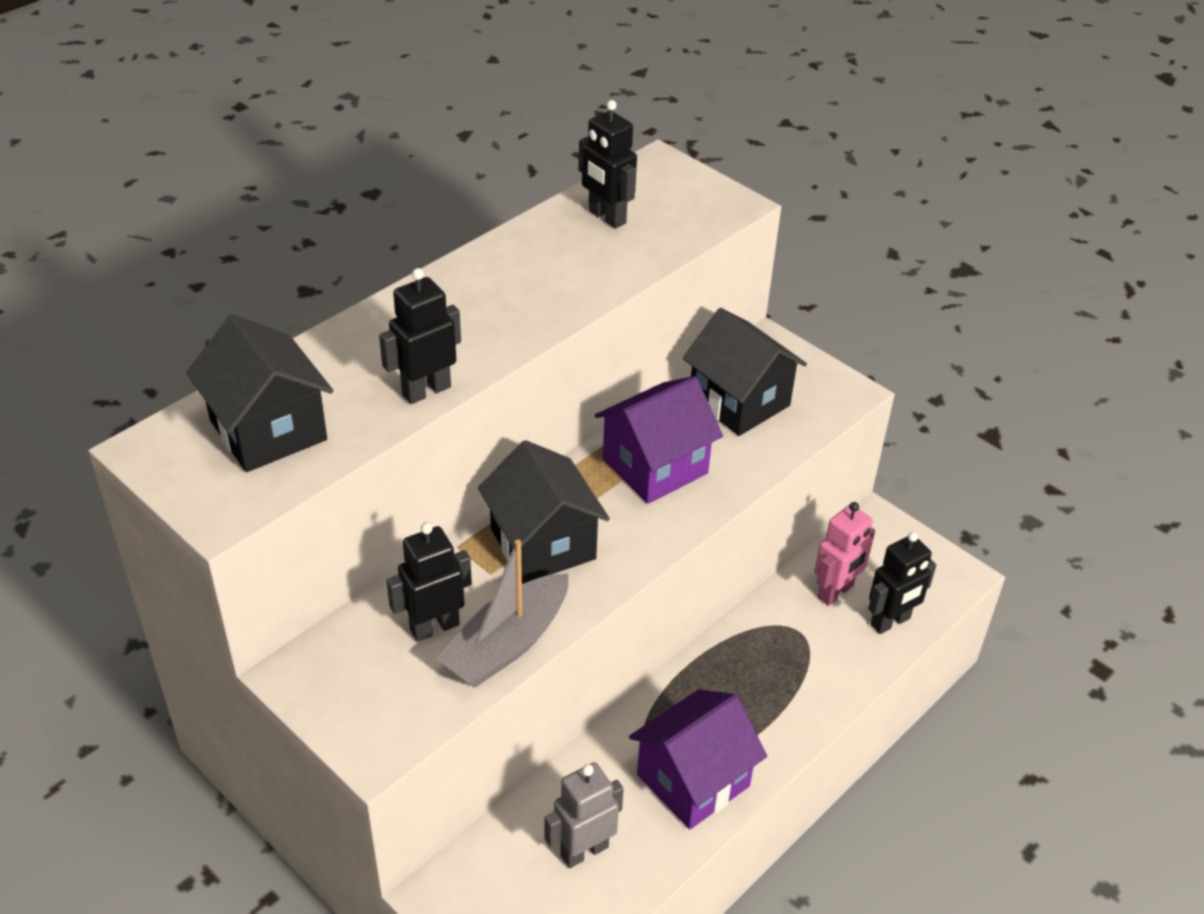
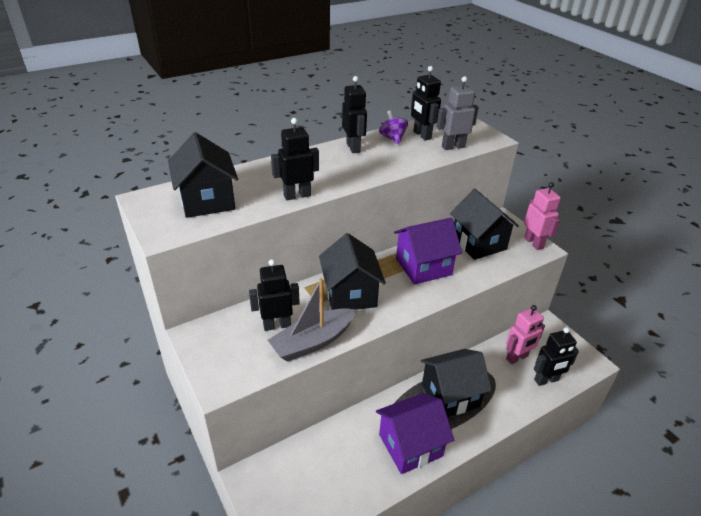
camera: 15 degrees right, 5 degrees down
(490, 266) = (353, 147): none -> black robot
(555, 233) = (392, 138): none -> purple spinning top
(584, 851) = (336, 472): grey robot -> grey robot (453, 147)
(738, 682) = (450, 395): none -> black house
(833, 383) = (533, 243): none -> pink robot

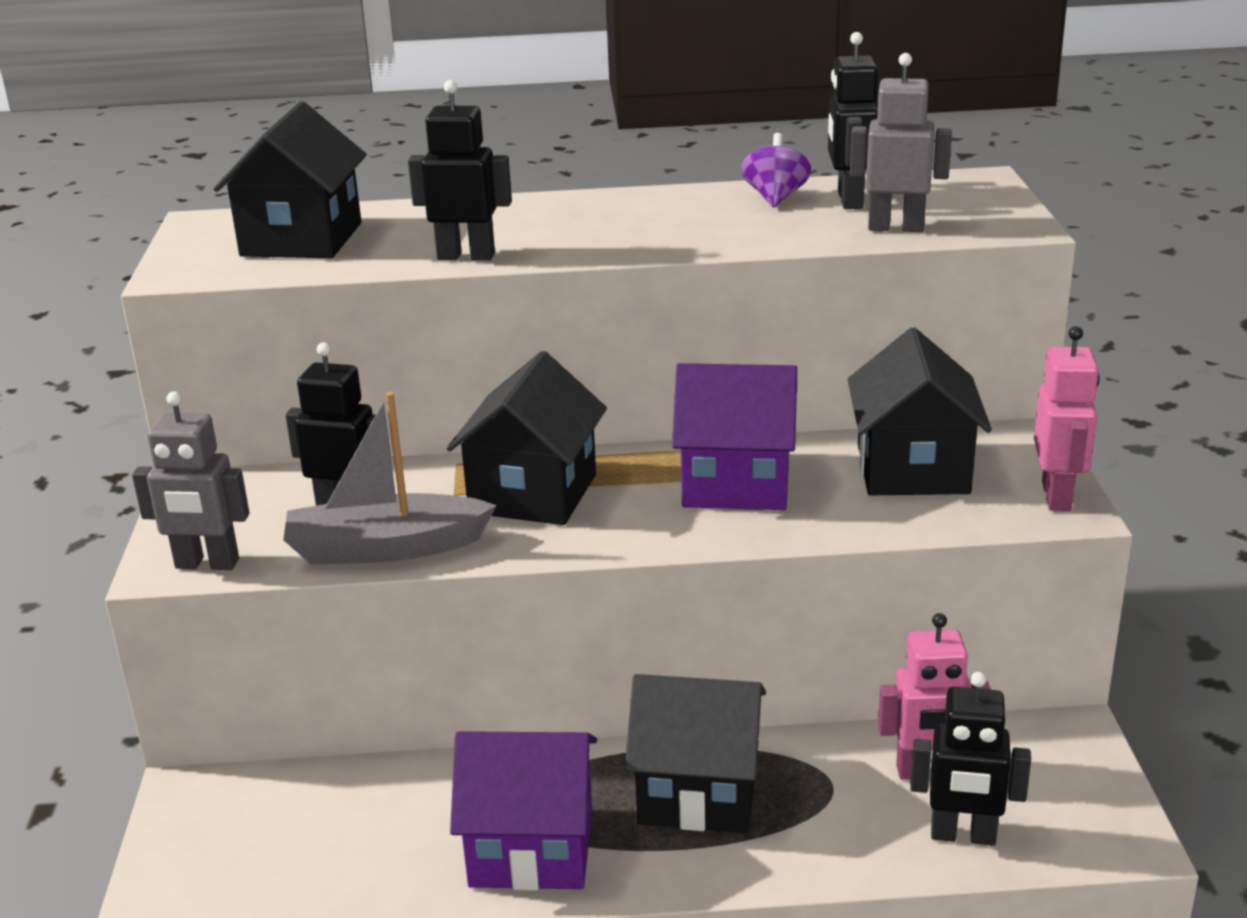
camera: 30 degrees right, 10 degrees down
(238, 377) = (207, 564): none -> grey robot
(353, 147) = (671, 201): black robot -> none

